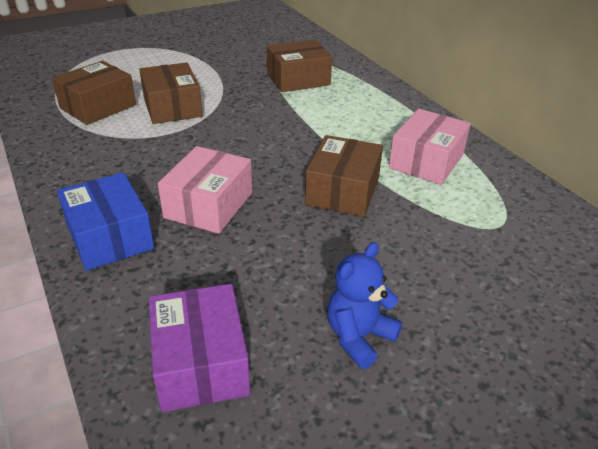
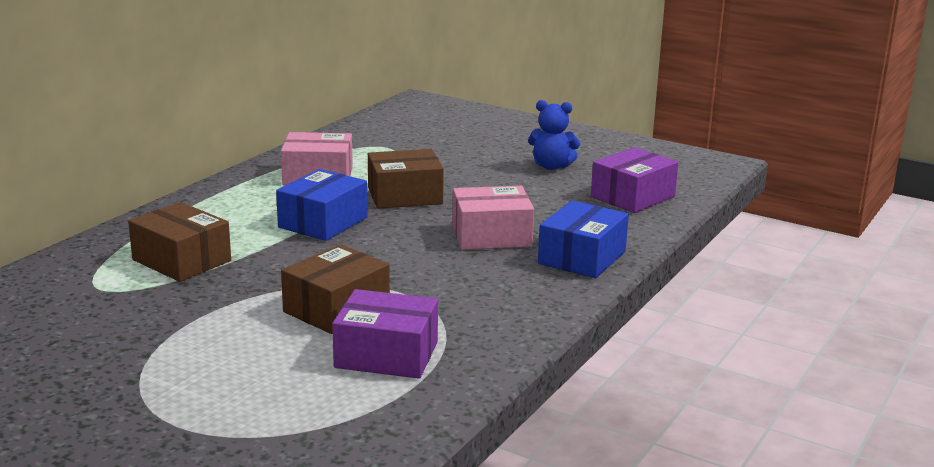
camera: 120 degrees left, 15 degrees down
(98, 106) = (386, 354): brown box -> purple box
(315, 137) = (323, 222): none -> blue box

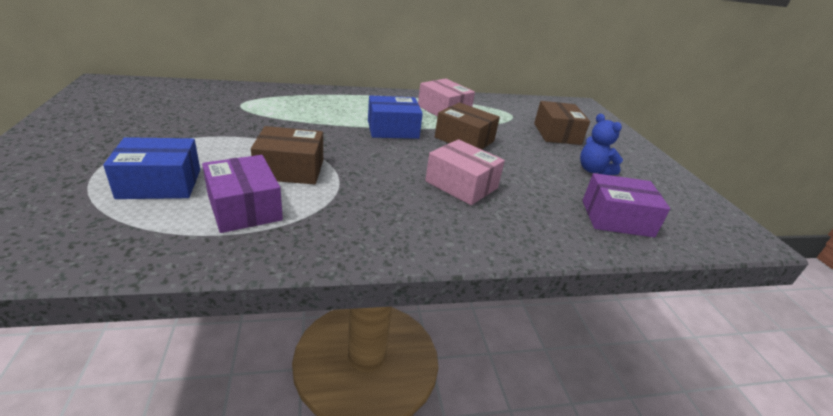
camera: 45 degrees right, 10 degrees up
(181, 260) = (295, 111): brown box -> brown box (556, 134)
(581, 257) = (488, 232): blue box -> blue box (160, 183)

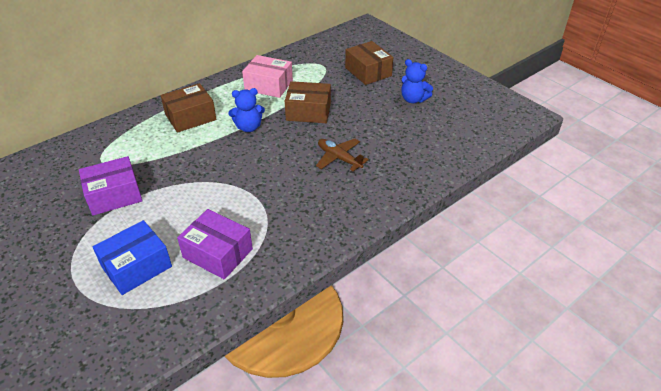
camera: 25 degrees left, 10 degrees up
(290, 169) = (213, 206): brown box -> brown box (190, 117)
(393, 129) = (248, 127): blue box -> blue teddy bear
(461, 185) = (339, 158): pink box -> brown plane
(616, 218) = (449, 137): purple box -> purple box (114, 195)

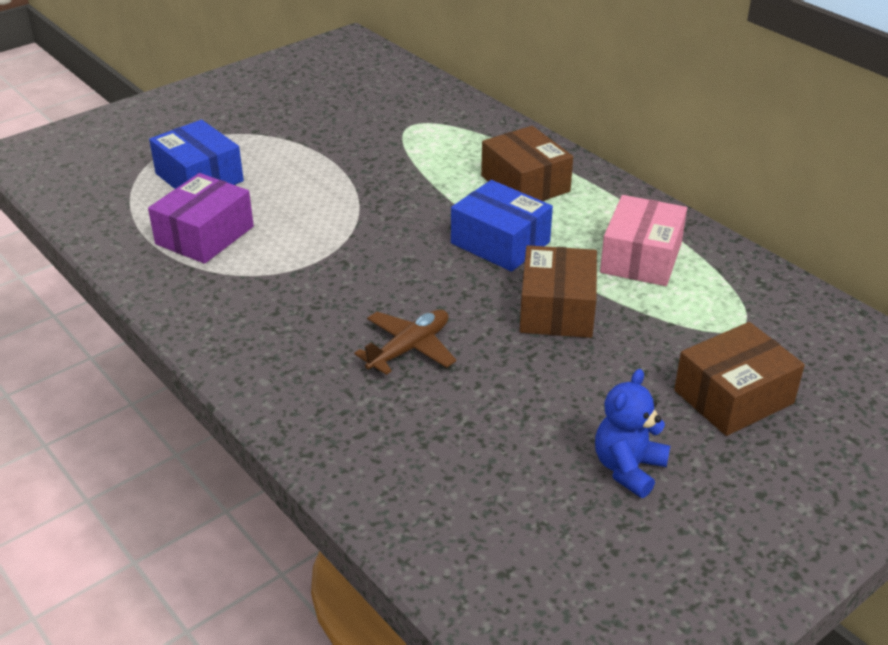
camera: 90 degrees right, 5 degrees down
(114, 195) = (337, 144): purple box -> none
(248, 127) = (500, 243): blue teddy bear -> blue box

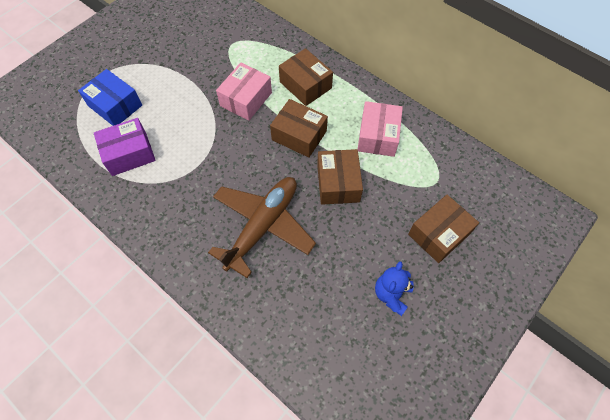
camera: 10 degrees left, 25 degrees up
(205, 235) = (129, 154): purple box -> purple box turned 45 degrees clockwise
(409, 348) = (263, 226): brown plane -> brown plane, size x1.86
(419, 191) = (246, 99): none -> pink box
(500, 243) = (299, 135): blue box -> brown box

